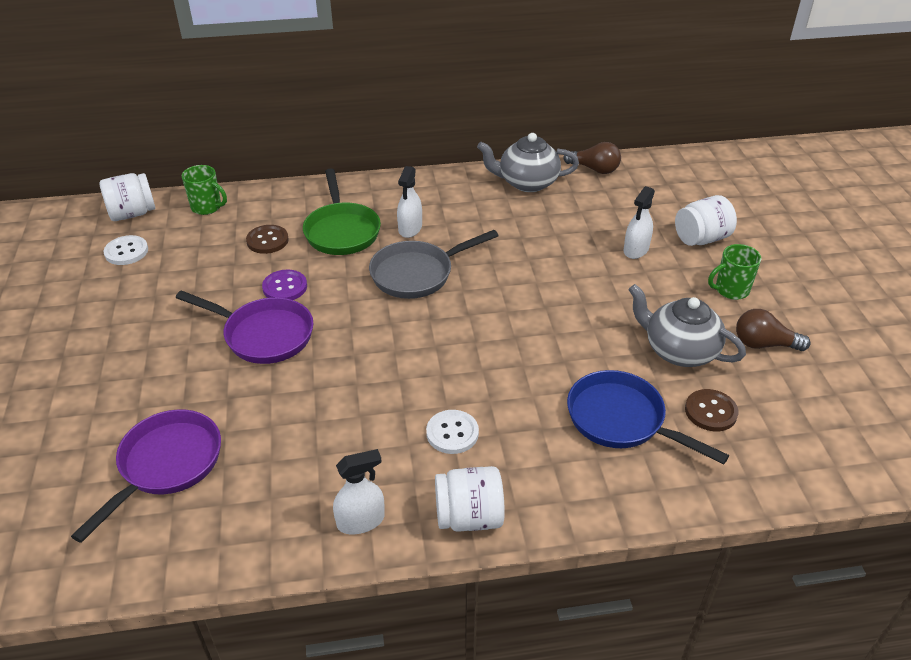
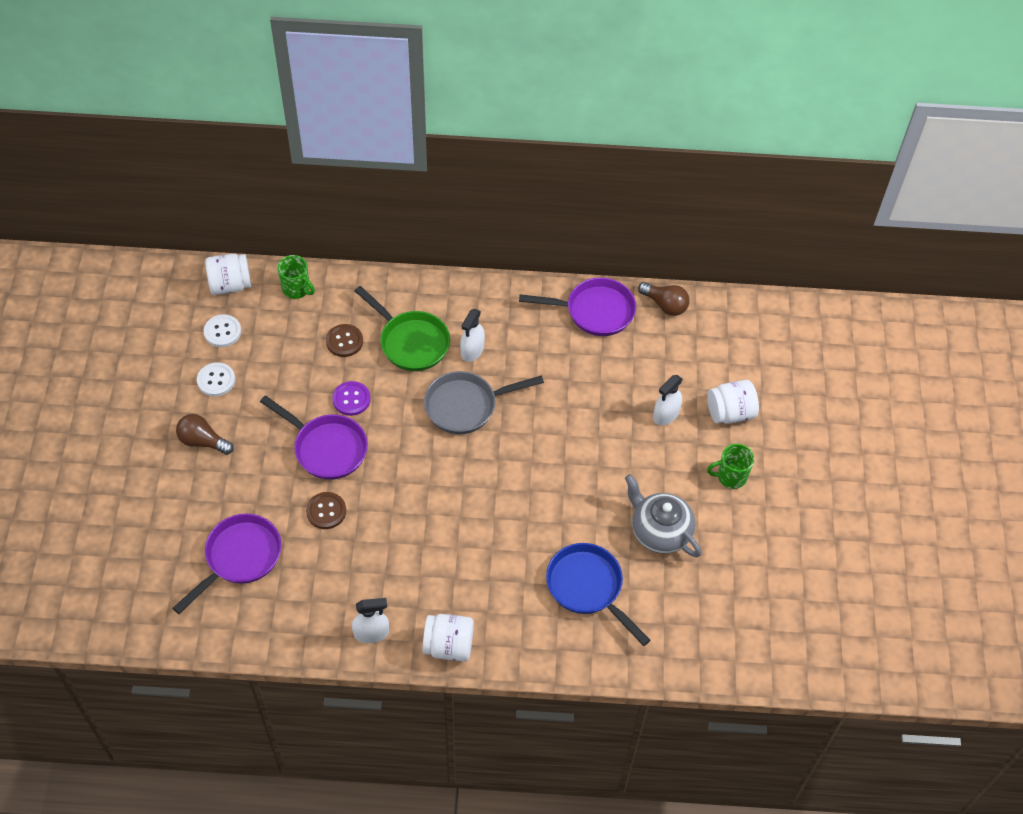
camera: 10 degrees right, 15 degrees up
(341, 231) = (411, 342): green pan -> green pan turned 45 degrees counterclockwise
(452, 433) = (455, 573): white button -> white button (216, 380)
(527, 183) = (595, 311): grey teapot -> purple pan
(710, 411) = (660, 594): brown button -> brown button (326, 511)
(763, 344) = (732, 539): brown light bulb -> brown light bulb (203, 441)

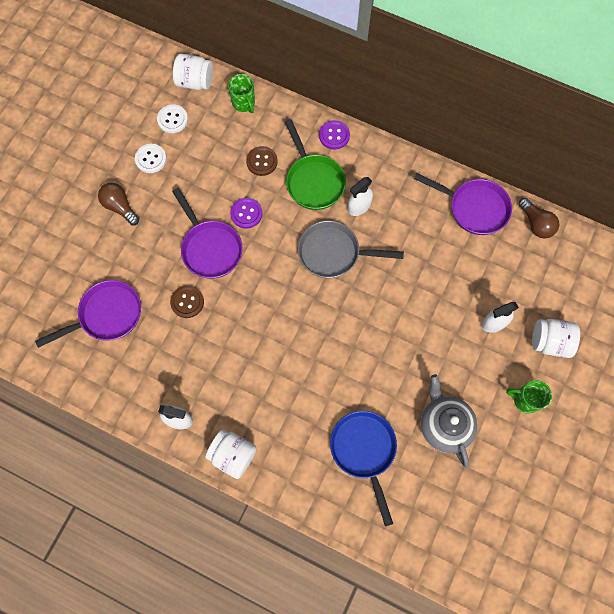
camera: 25 degrees right, 15 degrees up
(412, 289) = (334, 135): none -> purple button

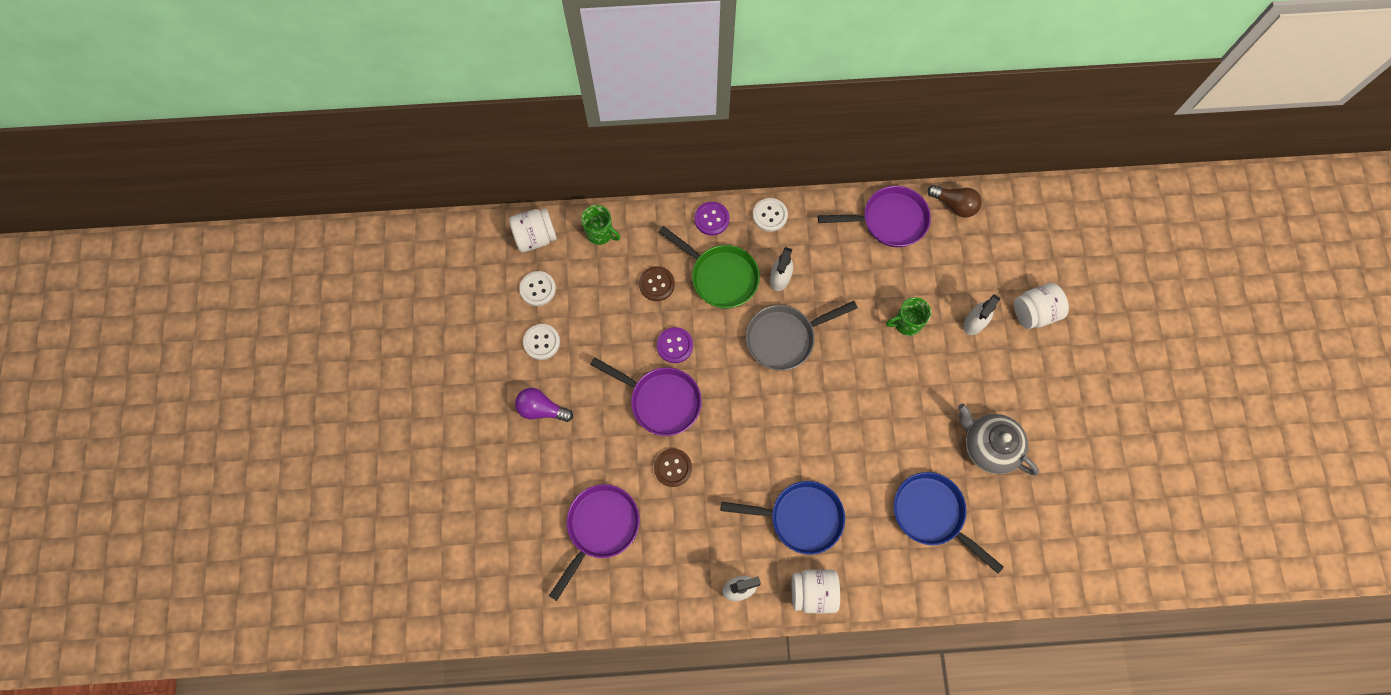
camera: 30 degrees left, 0 degrees up
(120, 207) = (541, 409): brown light bulb -> purple light bulb
(259, 394) = (800, 518): none -> blue pan
(381, 155) = (770, 215): none -> white button
(525, 400) = (1045, 380): green mug -> green mug (906, 323)

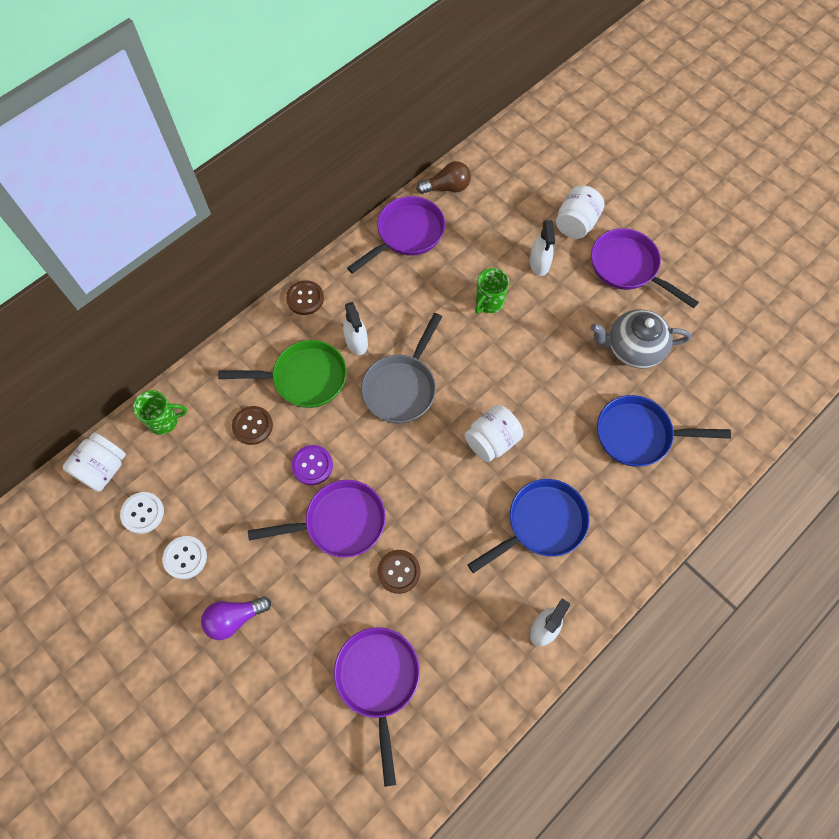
camera: 40 degrees left, 5 degrees down
(711, 219) = (257, 337): purple button -> none
(770, 215) = (305, 298): white button -> brown button
(813, 592) = (605, 577): white jar -> white jar (492, 441)
(1045, 380) = (627, 267): none -> purple pan

